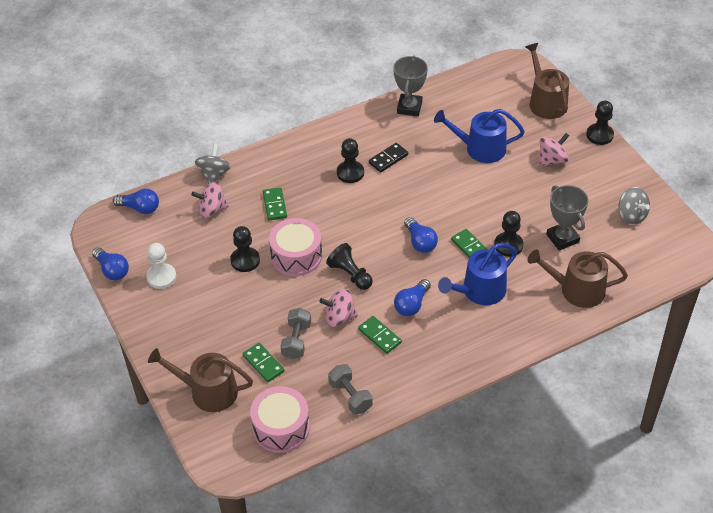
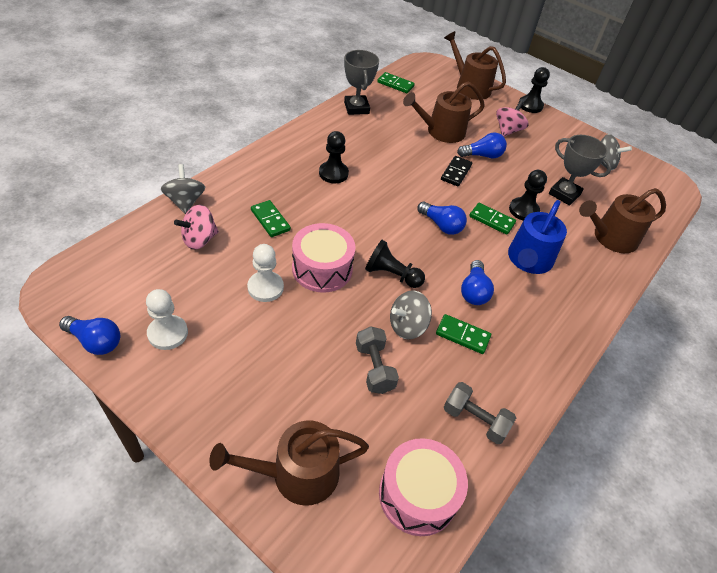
camera: 30 degrees left, 0 degrees up
(140, 208) = (107, 256): blue light bulb -> blue light bulb (482, 155)
(245, 260) = (265, 287): black pawn -> white pawn
(263, 364) = (350, 410): green domino -> green domino (395, 84)
(339, 317) = (407, 326): pink spinning top -> grey spinning top
(388, 159) = (363, 154): black domino -> black domino (456, 172)
(480, 148) = (441, 131): blue watering can -> brown watering can

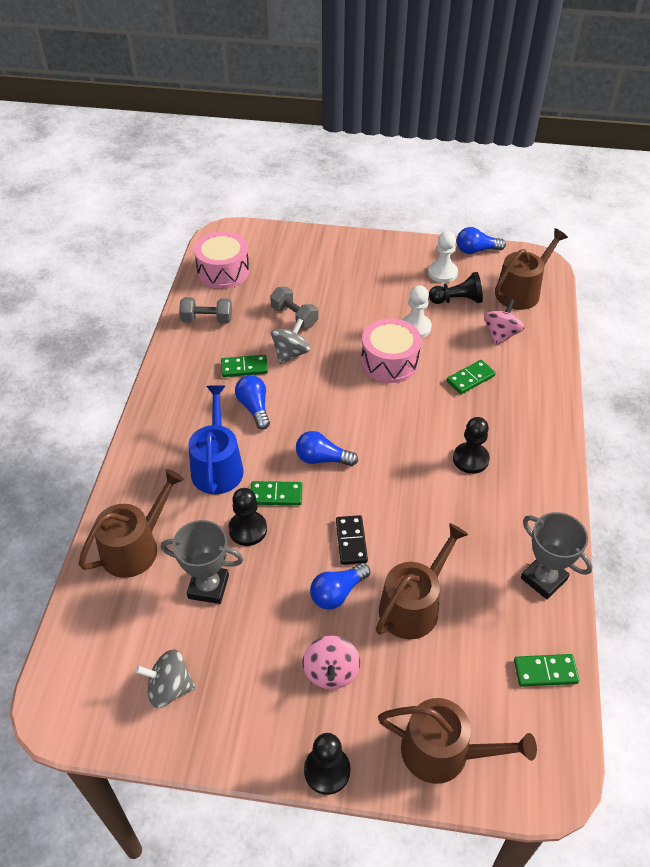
camera: 155 degrees right, 0 degrees up
(185, 202) = (551, 357): grey spinning top -> none
(270, 220) = (470, 379): green domino -> green domino turned 60 degrees counterclockwise
(297, 474) = (297, 250): brown watering can -> brown watering can (521, 291)
(392, 275) = (331, 386): black pawn -> black pawn (457, 300)

